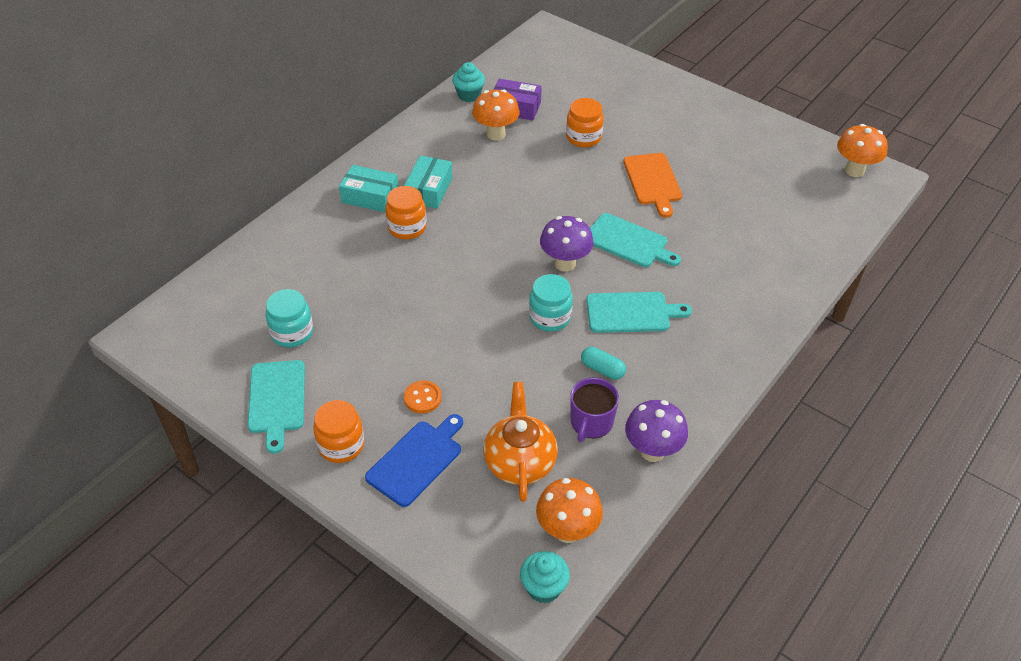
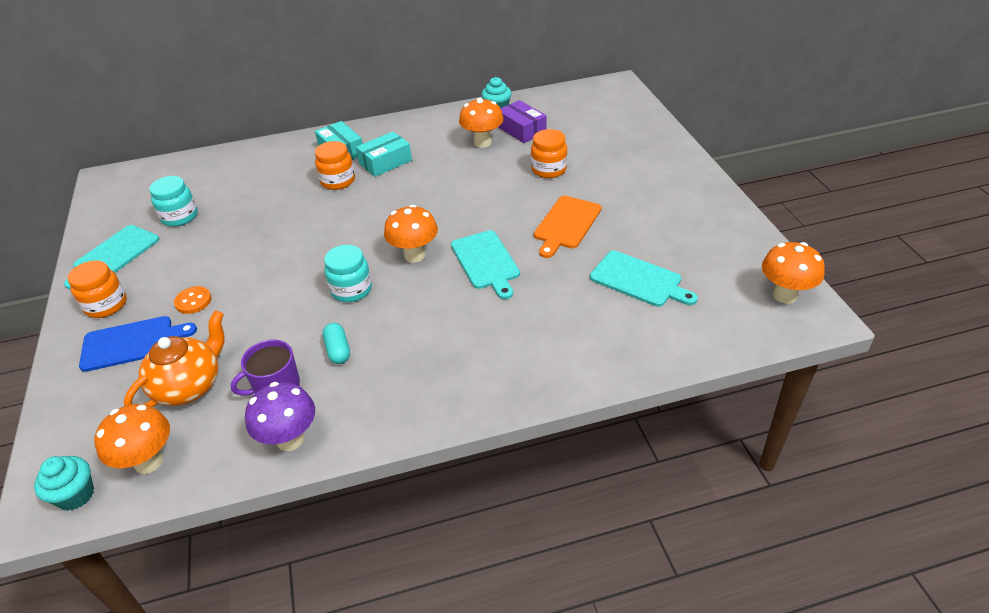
camera: 40 degrees right, 5 degrees down
(565, 263) = (414, 255): purple mushroom -> orange mushroom
(631, 312) = (418, 318): turquoise cutting board -> turquoise cutting board (639, 280)

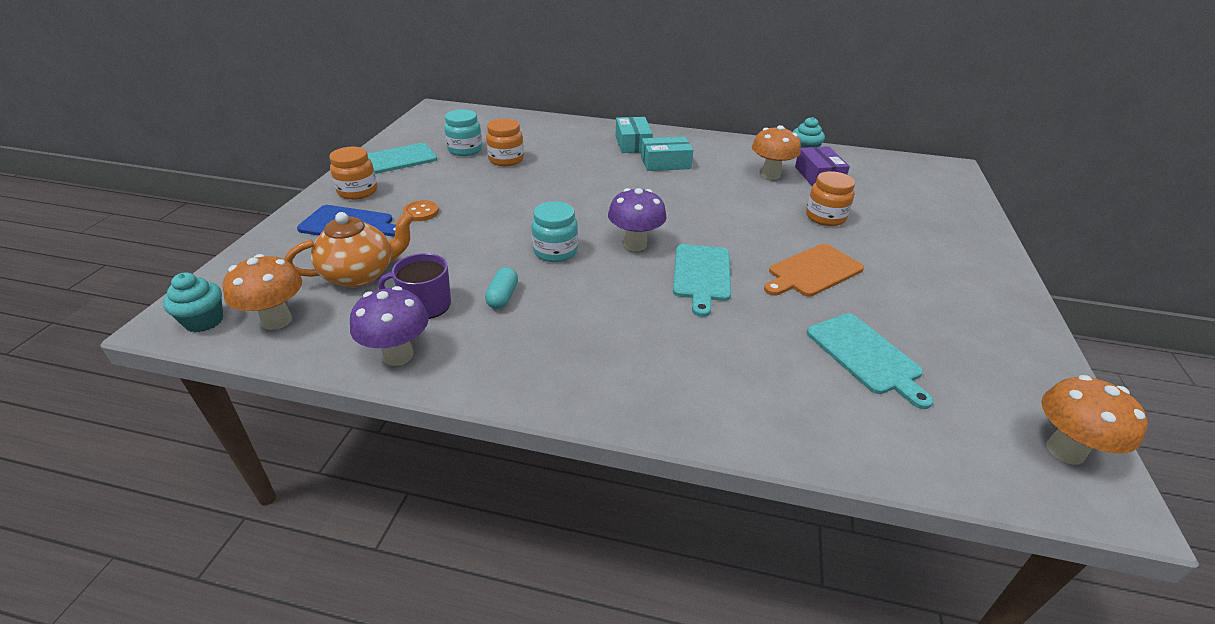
camera: 25 degrees right, 5 degrees down
(338, 181) = (612, 164): orange jar -> orange jar (506, 160)
(414, 255) = (635, 244): orange mushroom -> purple mushroom

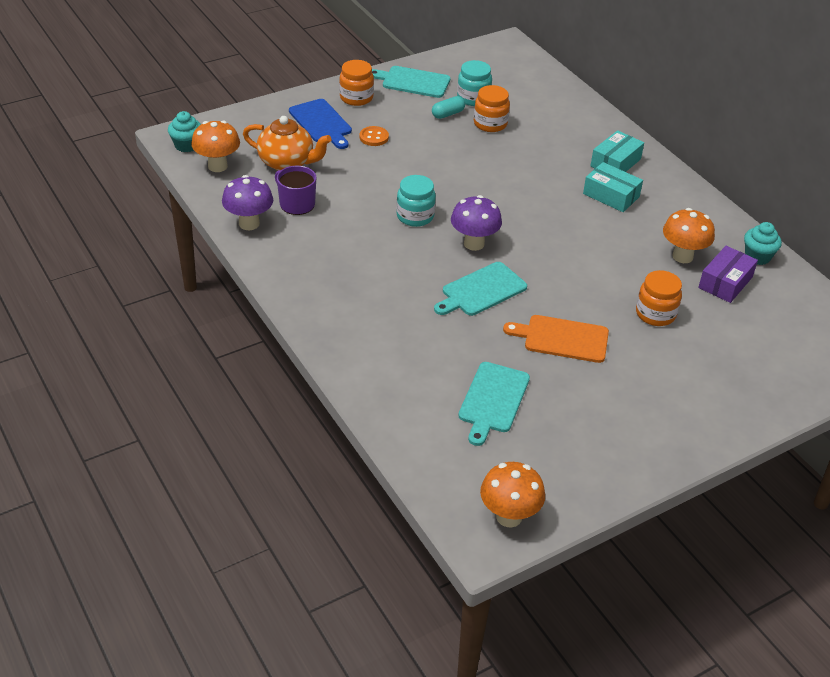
camera: 45 degrees right, 5 degrees up
(502, 297) = (342, 225): turquoise capsule -> turquoise capsule (448, 114)

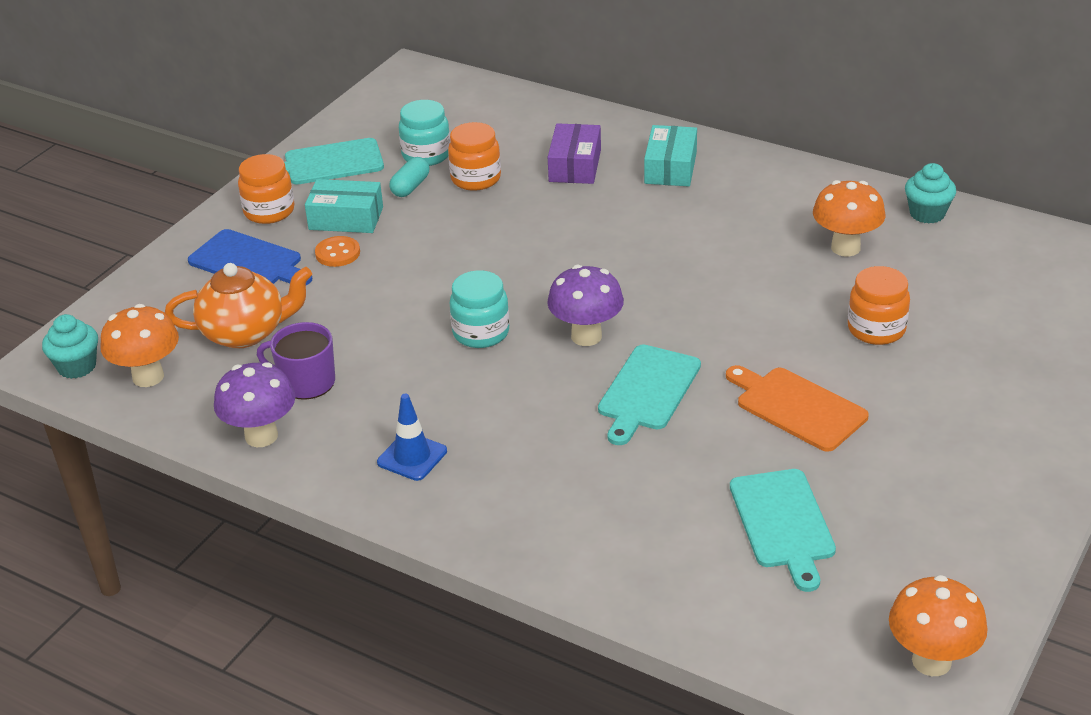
camera: 25 degrees left, 5 degrees down
(318, 270) = (412, 457): none -> blue traffic cone
(562, 339) = (797, 407): orange cutting board -> orange cutting board turned 60 degrees clockwise
(611, 195) = (700, 209): turquoise box -> turquoise box (346, 218)
(725, 282) = (919, 258): purple box -> purple box (575, 165)

